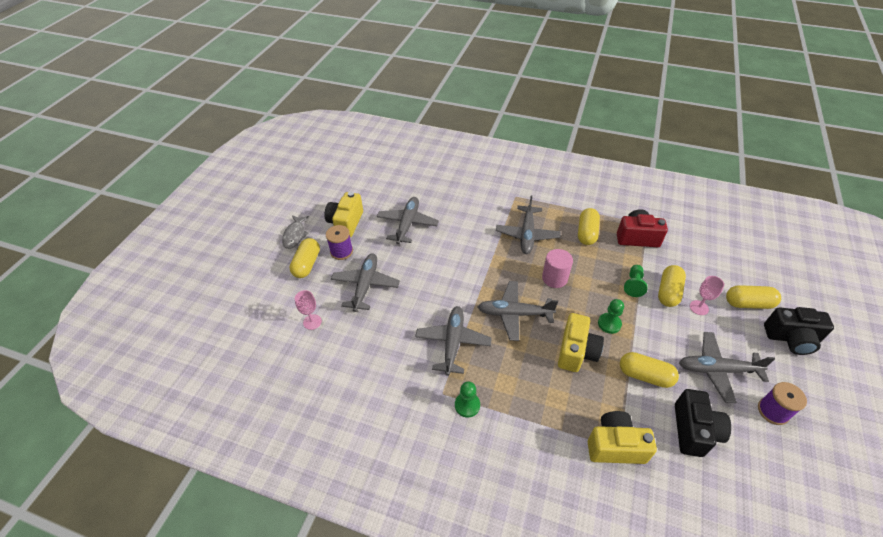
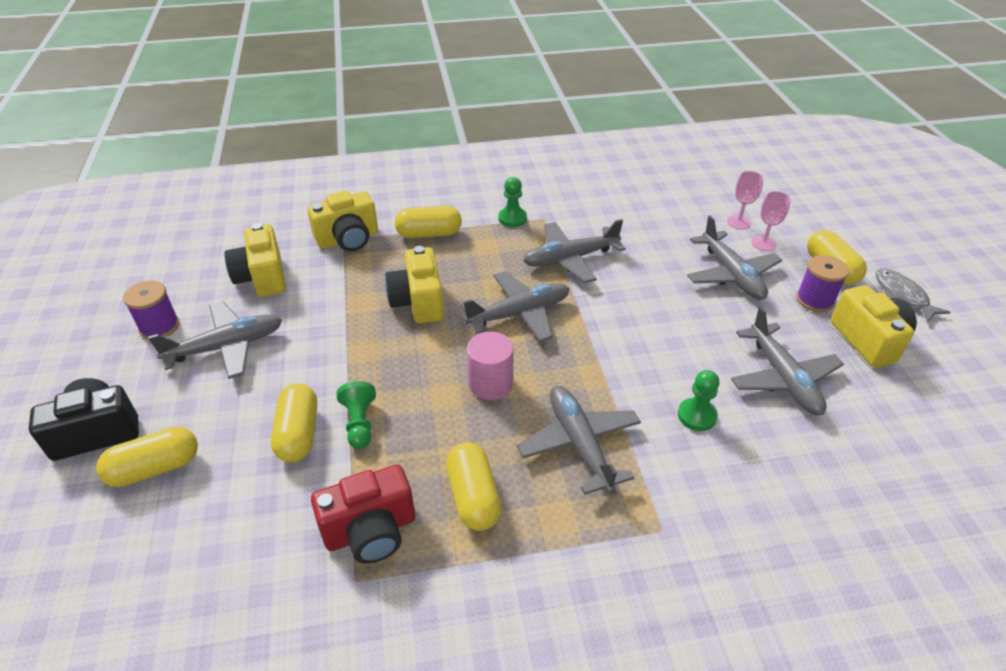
camera: 150 degrees right, 5 degrees down
(453, 342) = (570, 259): grey plane -> grey plane turned 90 degrees clockwise
(609, 324) = (385, 349): green pawn -> green pawn (696, 416)
(645, 375) = (324, 307): yellow capsule -> yellow capsule (429, 234)
(694, 430) = (262, 277): black camera -> yellow camera
(699, 307) = (246, 426): pink goblet -> pink goblet (763, 243)

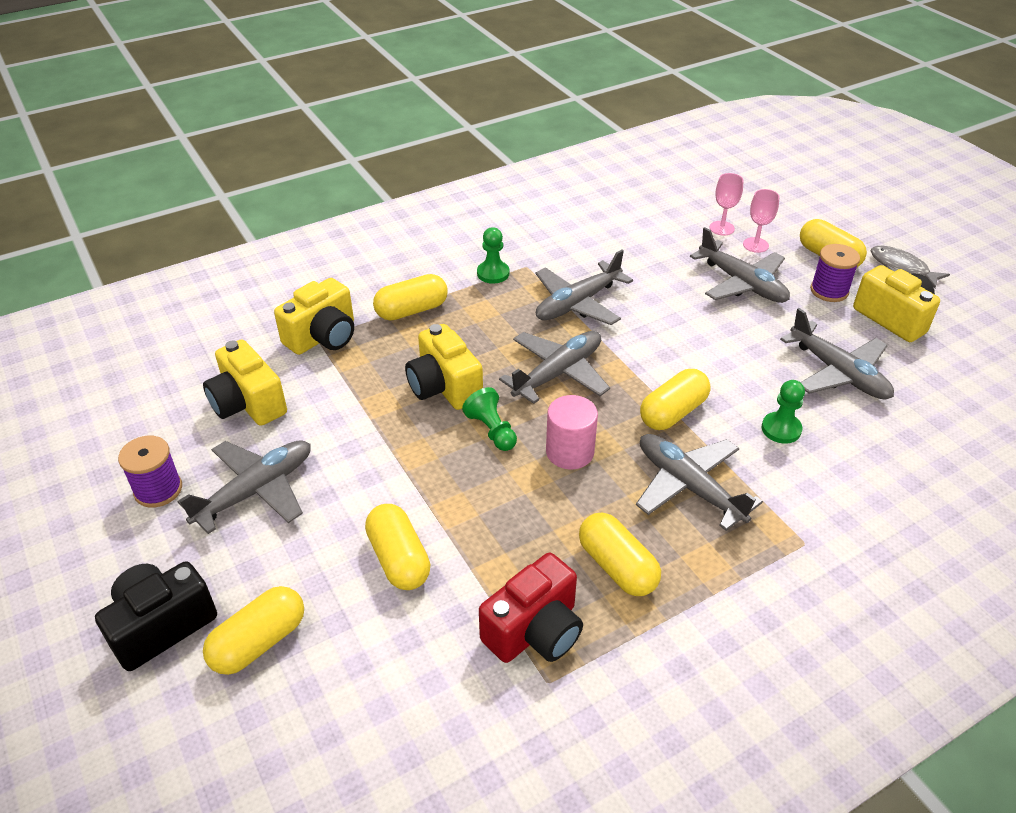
camera: 20 degrees left, 0 degrees up
(359, 423) = (458, 529): green pawn -> green pawn (492, 430)
(602, 373) = (673, 412): none -> yellow capsule

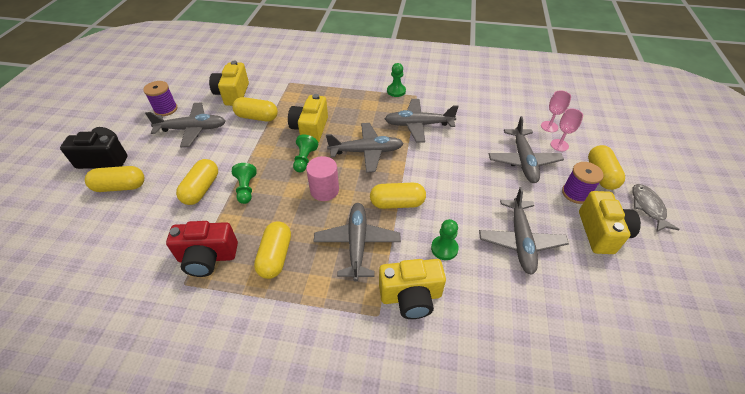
camera: 40 degrees right, 5 degrees up
(323, 337) = (292, 82): yellow camera -> yellow camera (411, 296)
(411, 310) = (340, 89): yellow capsule -> yellow capsule (257, 117)
(464, 517) = (246, 189): none -> green pawn

